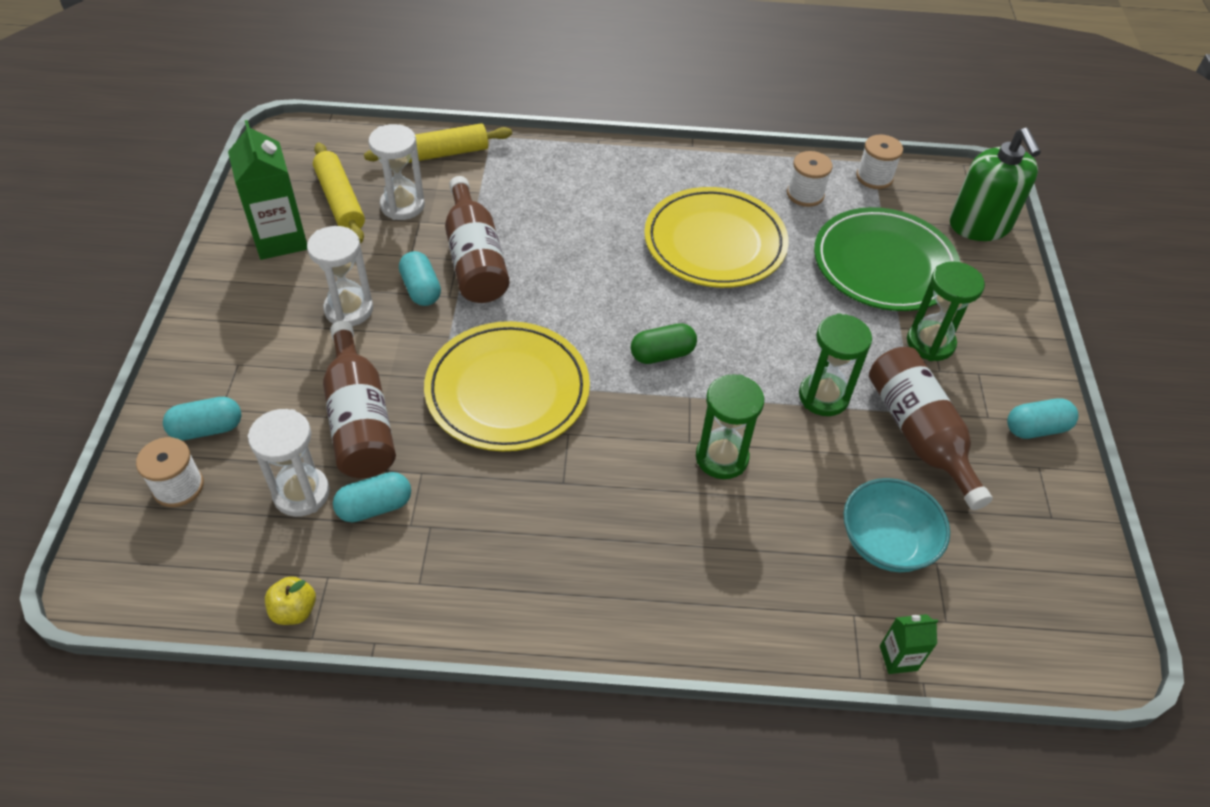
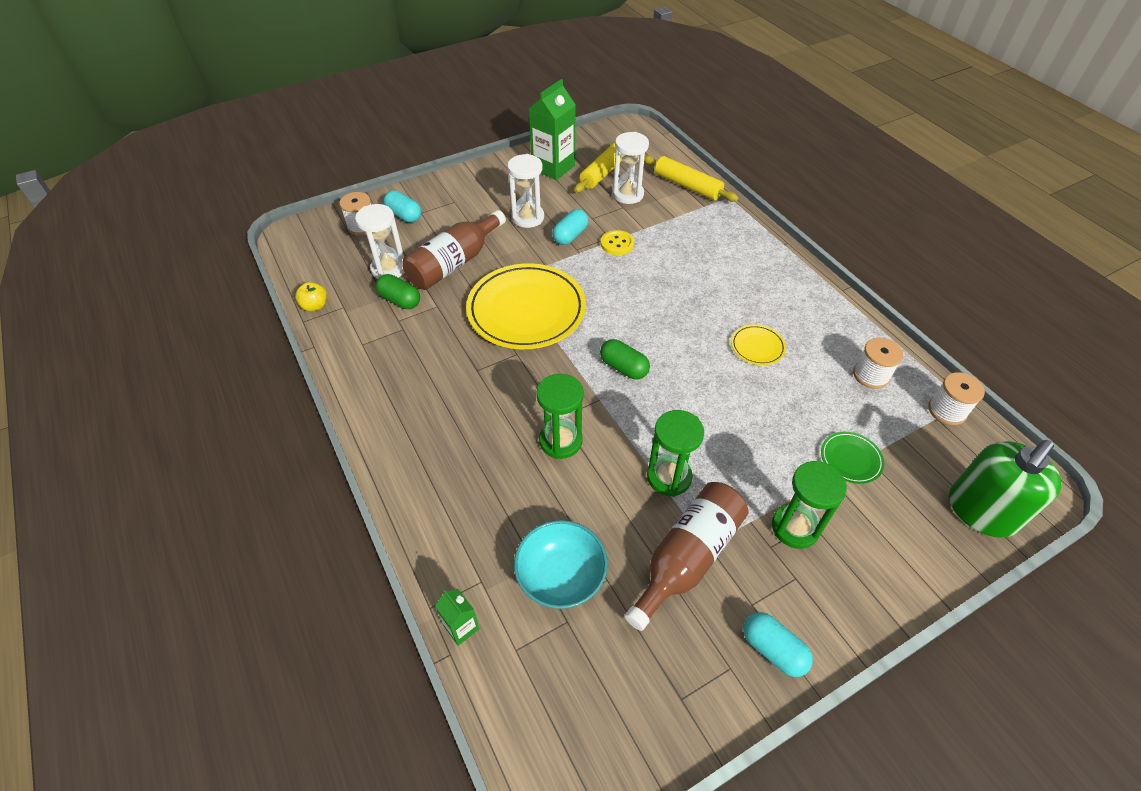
camera: 60 degrees right, 0 degrees up
(375, 507) = (400, 300): turquoise capsule -> green capsule
(475, 259) = (617, 244): brown bottle -> yellow button
(715, 243) = (757, 347): yellow plate -> yellow plate, size x0.43
(884, 265) = (850, 459): green plate -> green plate, size x0.43

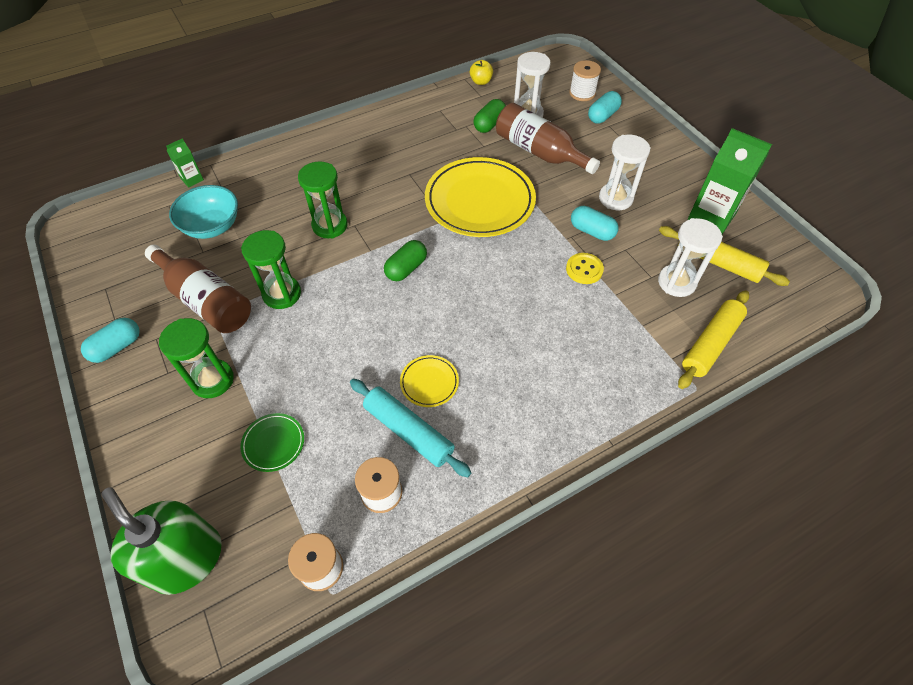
camera: 90 degrees right, 5 degrees up
(810, 360) = (408, 431): none -> turquoise rolling pin

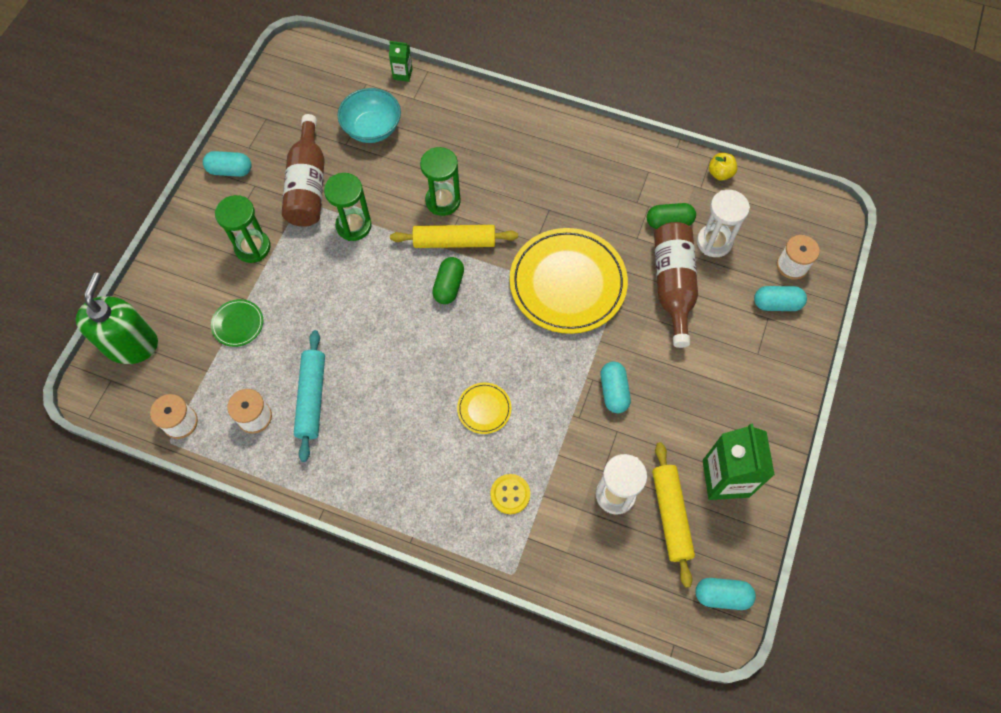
camera: 50 degrees right, 10 degrees up
(406, 268) = (449, 286): green capsule -> green capsule turned 75 degrees counterclockwise
(429, 382) = (361, 381): yellow plate -> yellow plate (484, 409)
(584, 269) = (564, 413): yellow button -> yellow button (510, 494)
(615, 198) = (673, 385): white hourglass -> none
(710, 344) = (569, 559): yellow rolling pin -> yellow rolling pin (454, 241)
(802, 274) = (722, 595): none -> turquoise capsule

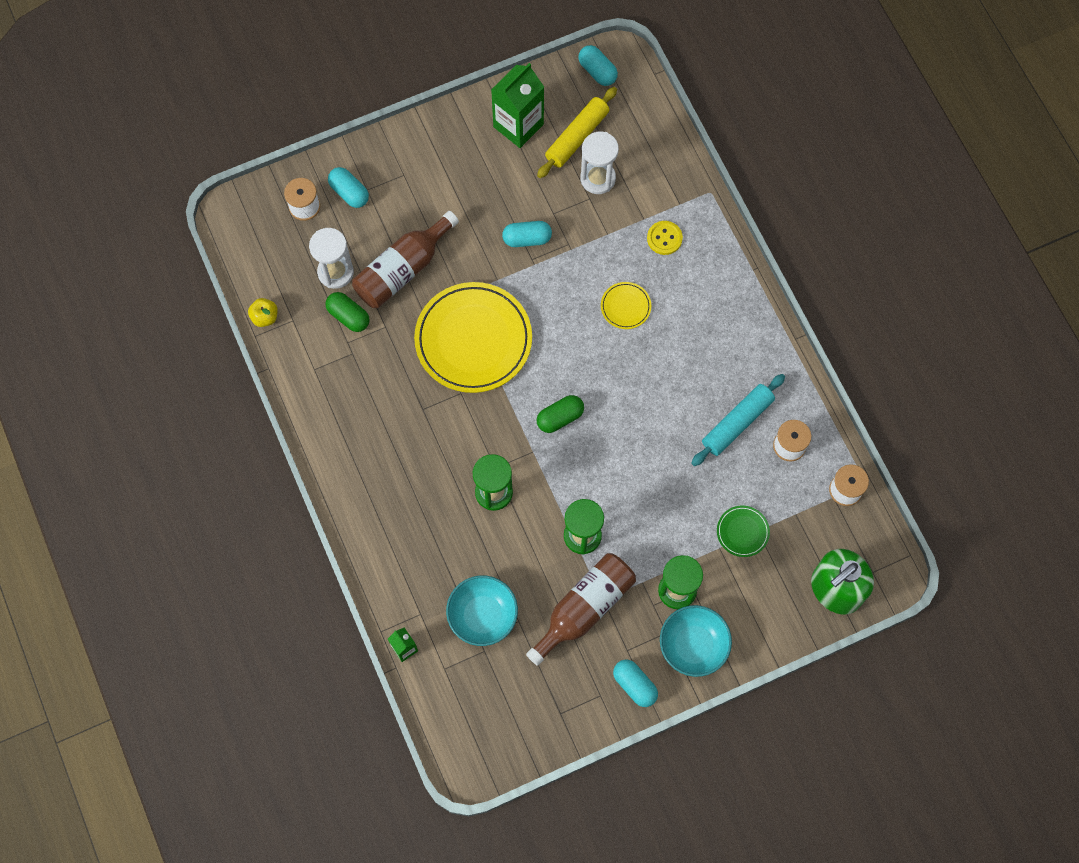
camera: 135 degrees left, 5 degrees up
(210, 224) = (693, 645): none -> turquoise bowl
(454, 241) = (520, 449): yellow rolling pin -> none
(614, 391) = (527, 239): turquoise capsule -> turquoise capsule turned 45 degrees clockwise

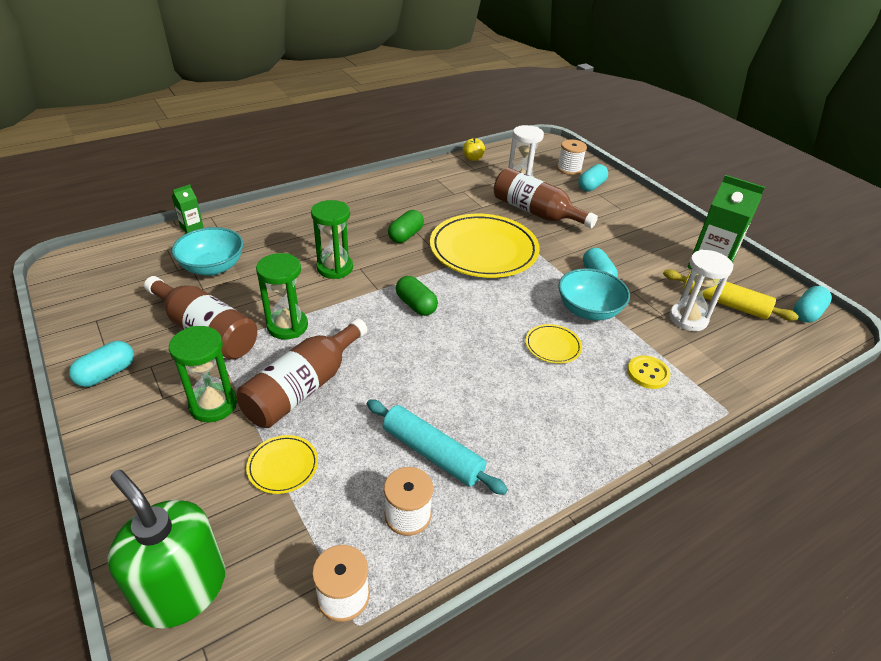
camera: 80 degrees right, 30 degrees down
(348, 316) = (485, 190): green capsule -> green capsule (406, 235)
(662, 519) = (303, 387): none -> brown bottle
(693, 645) = (139, 423): turquoise bowl -> turquoise bowl (588, 310)
(742, 532) = (283, 466): green plate -> yellow plate

